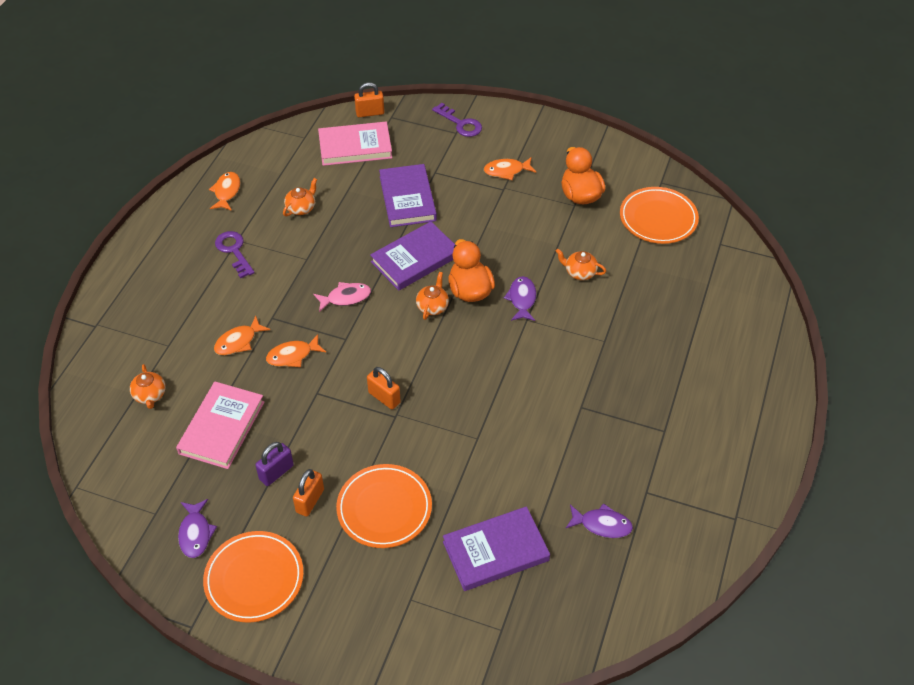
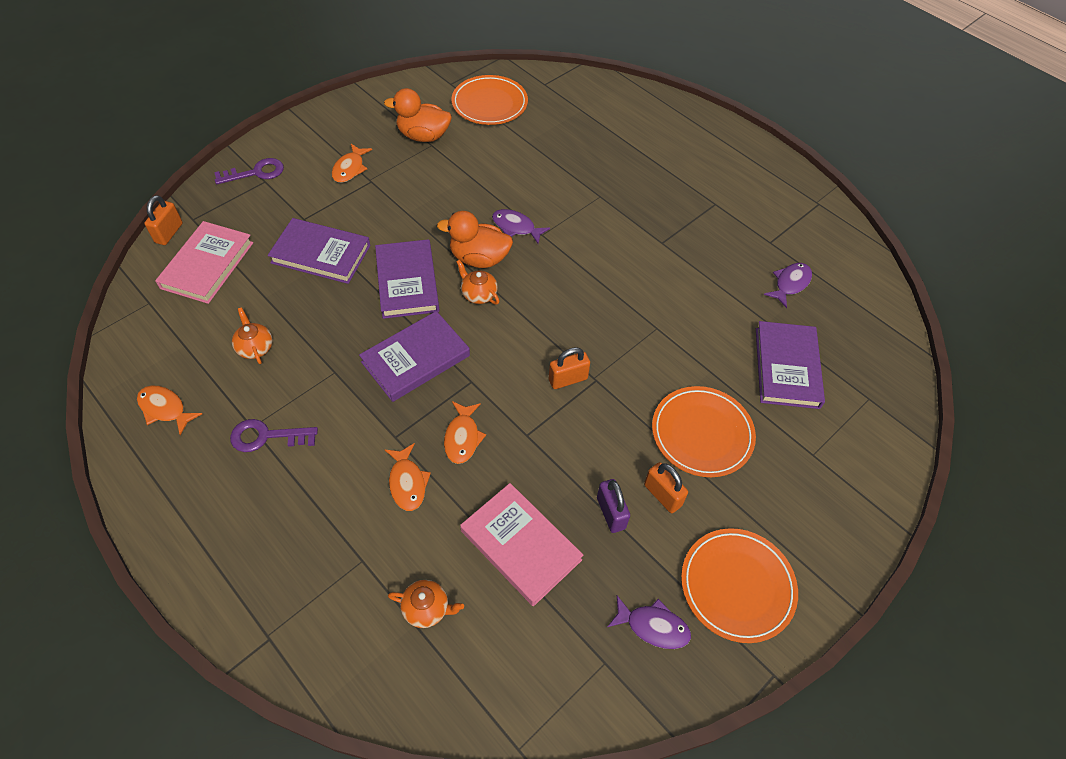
camera: 65 degrees left, 5 degrees up
(345, 298) = (416, 359): pink fish -> purple book
(579, 272) = (513, 177): orange teapot -> none

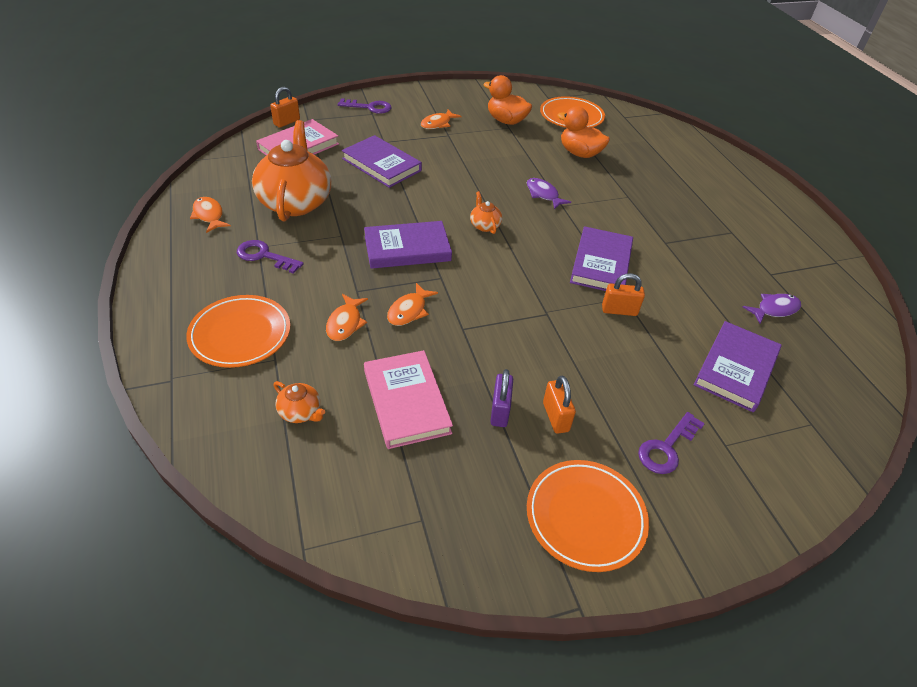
camera: 25 degrees right, 10 degrees down
(255, 347) = (296, 202): orange teapot -> orange teapot, size x2.38
(407, 282) = (434, 200): purple book -> purple book (601, 263)
(479, 258) = (500, 204): orange duck -> orange duck (579, 153)
(568, 379) = (522, 304): orange padlock -> orange padlock (619, 310)
(653, 626) = (484, 512): purple fish -> none
(702, 434) = (621, 386): orange plate -> orange plate (240, 334)
(768, 481) = (666, 448): none -> purple key

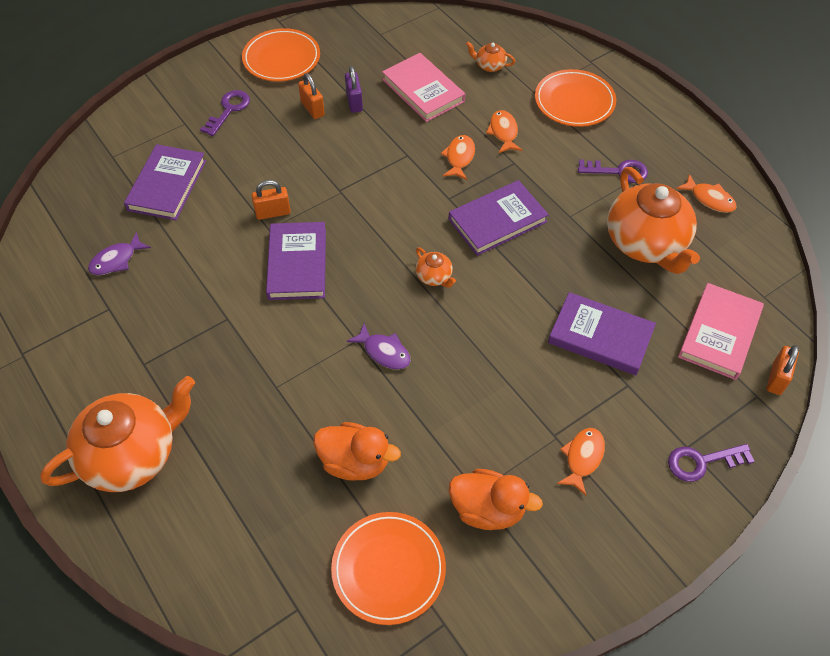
camera: 165 degrees right, 10 degrees up
(730, 189) = (132, 455): none -> orange teapot

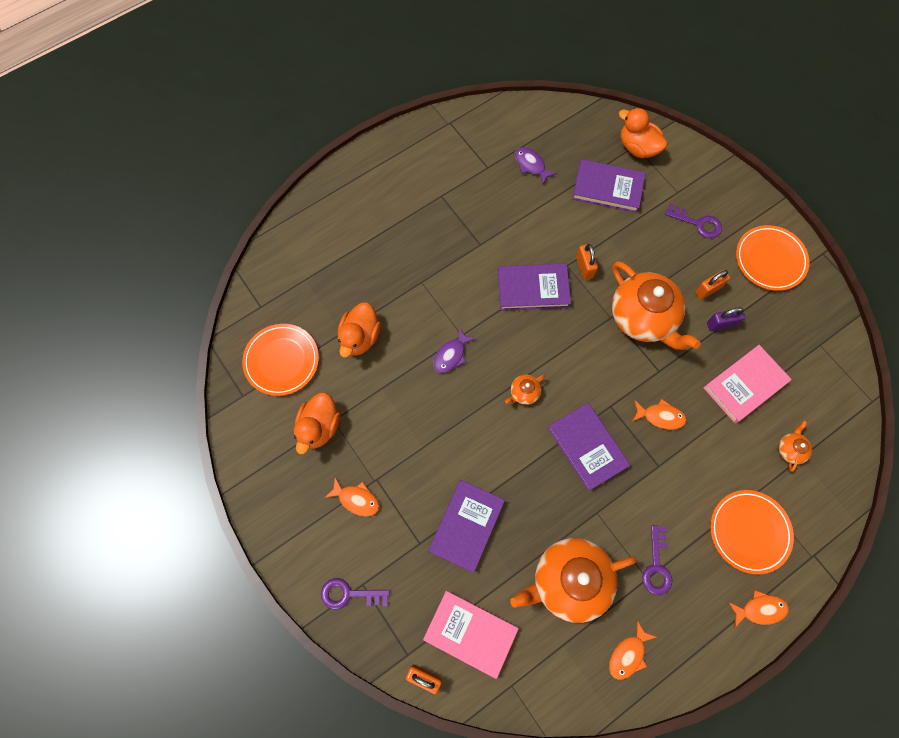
camera: 90 degrees right, 15 degrees up
(115, 154) = (637, 147): none -> orange duck
(132, 455) = (371, 199): orange teapot -> orange teapot (643, 318)
(503, 132) = (697, 458): orange fish -> orange fish (760, 609)
(702, 462) = (349, 594): purple key -> purple key turned 75 degrees counterclockwise

